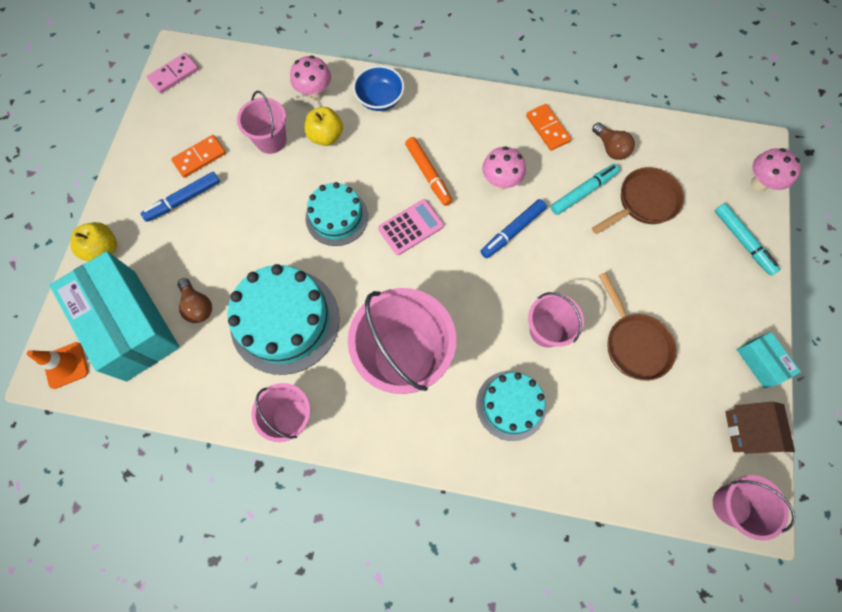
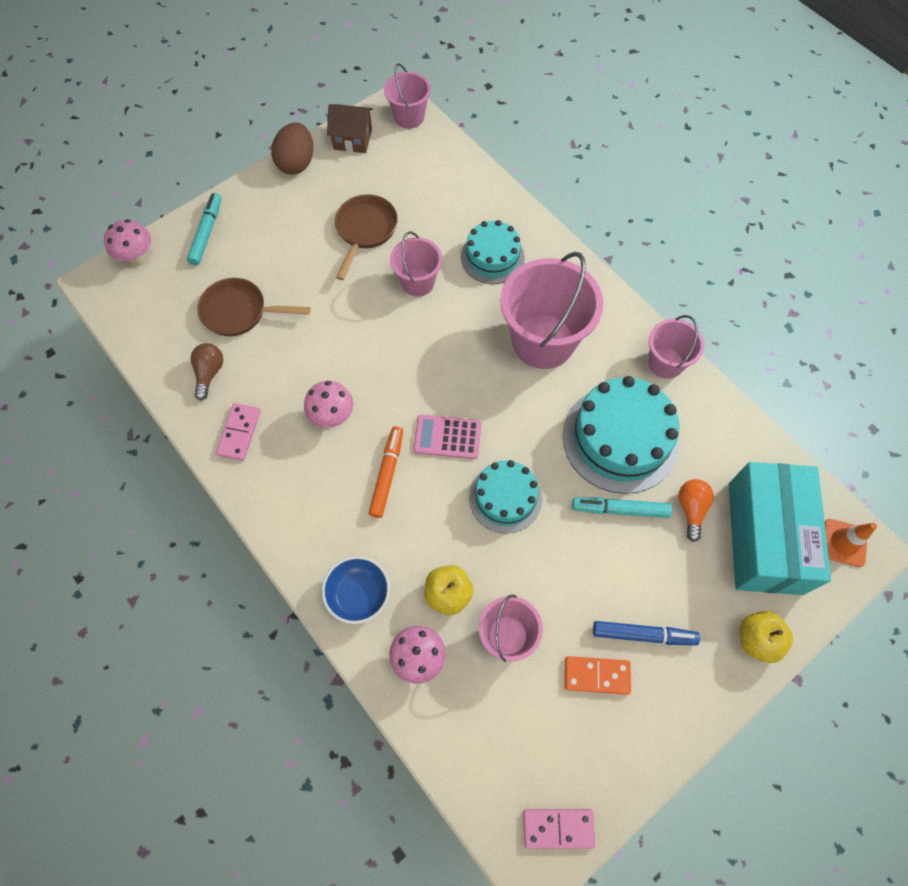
camera: 140 degrees left, 5 degrees down
(198, 306) = (691, 509): brown light bulb -> orange light bulb
(512, 231) = (366, 369): blue marker -> none
(547, 128) = (239, 433): orange domino -> pink domino
(583, 192) = (275, 355): turquoise marker -> turquoise marker (620, 509)
(748, 431) = (352, 139): brown house -> brown house turned 60 degrees clockwise
(760, 362) = (296, 163): turquoise box -> brown egg

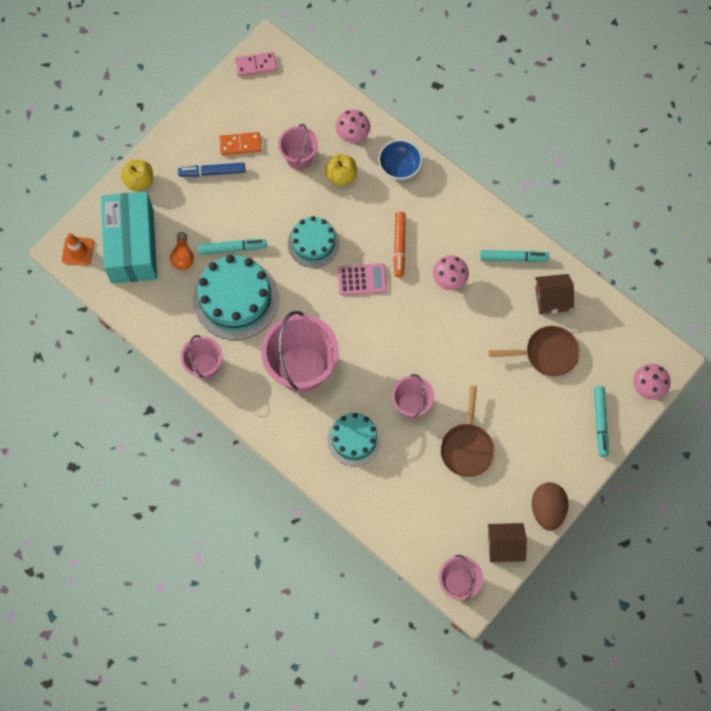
camera: 170 degrees right, 5 degrees up
(209, 373) = (551, 299): brown light bulb -> brown house
(239, 433) = (513, 258): pink domino -> turquoise marker

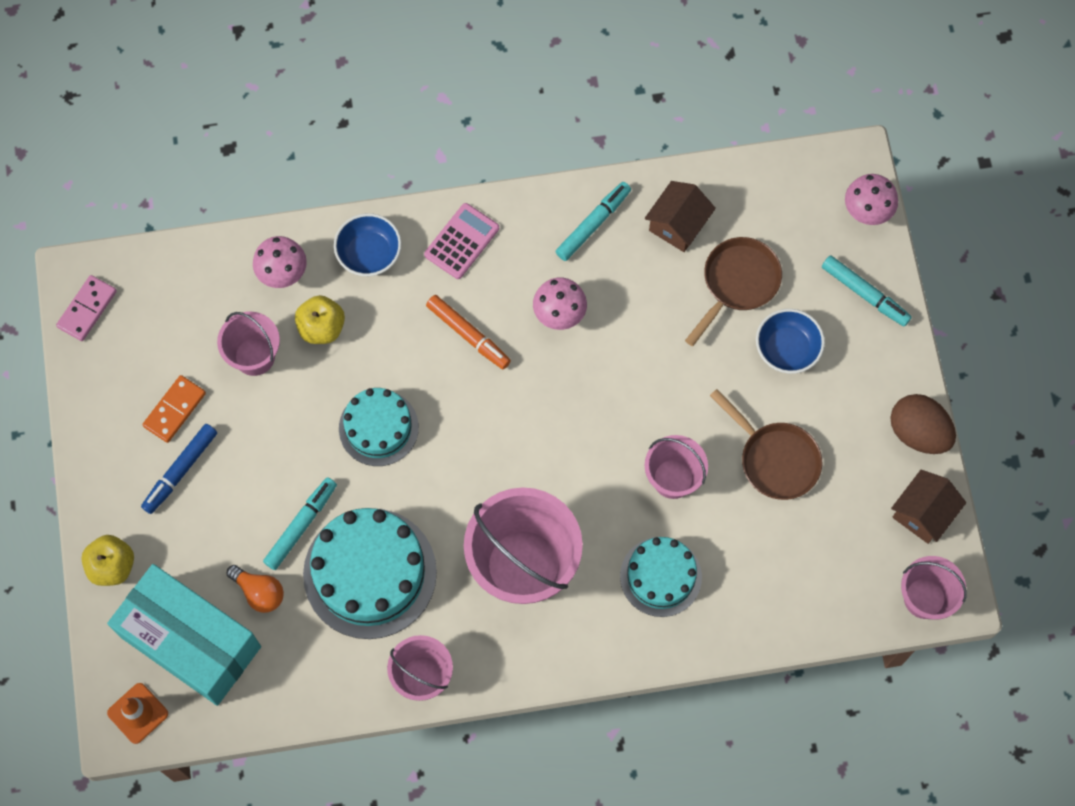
camera: 50 degrees left, 0 degrees up
(362, 280) = (473, 410): pink calculator -> pink calculator (462, 241)
(533, 406) = (787, 349): none -> blue bowl

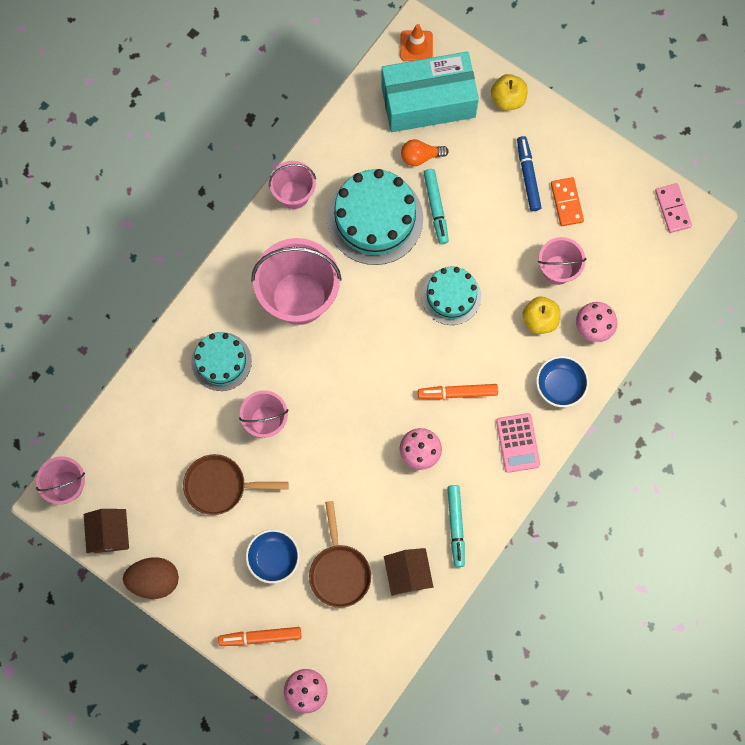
camera: 135 degrees right, 5 degrees up
(865, 294) = (260, 637): turquoise marker -> orange marker

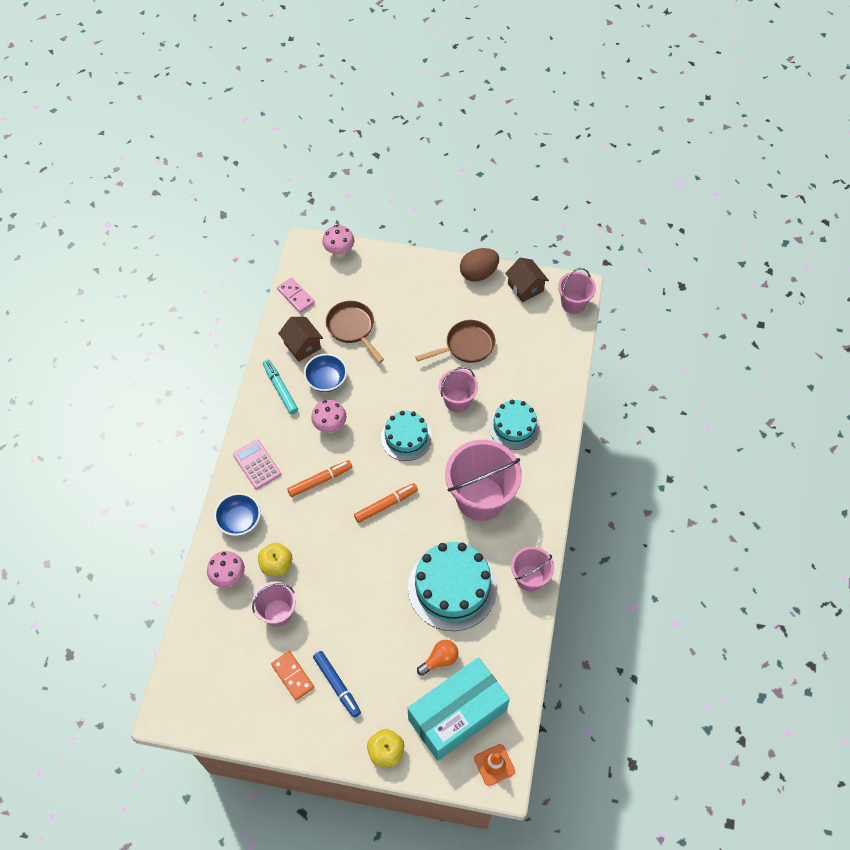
camera: 155 degrees right, 15 degrees down
(260, 637) = (387, 270): orange marker -> orange marker (386, 505)
(273, 558) = (403, 318): blue bowl -> blue bowl (326, 380)
(436, 208) = (405, 619): turquoise marker -> none
(451, 296) = (358, 552): turquoise cake -> turquoise cake (406, 438)
(673, 209) = (194, 713): pink domino -> pink domino (296, 296)

